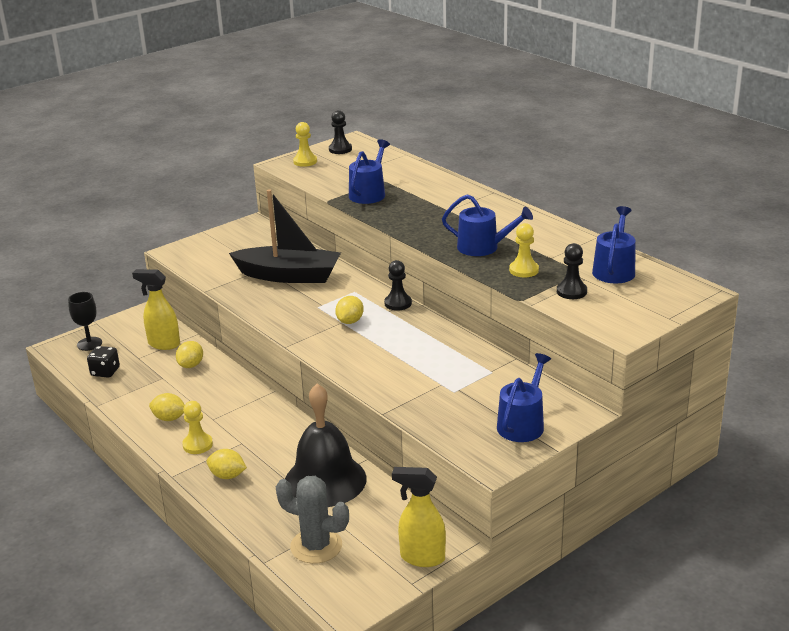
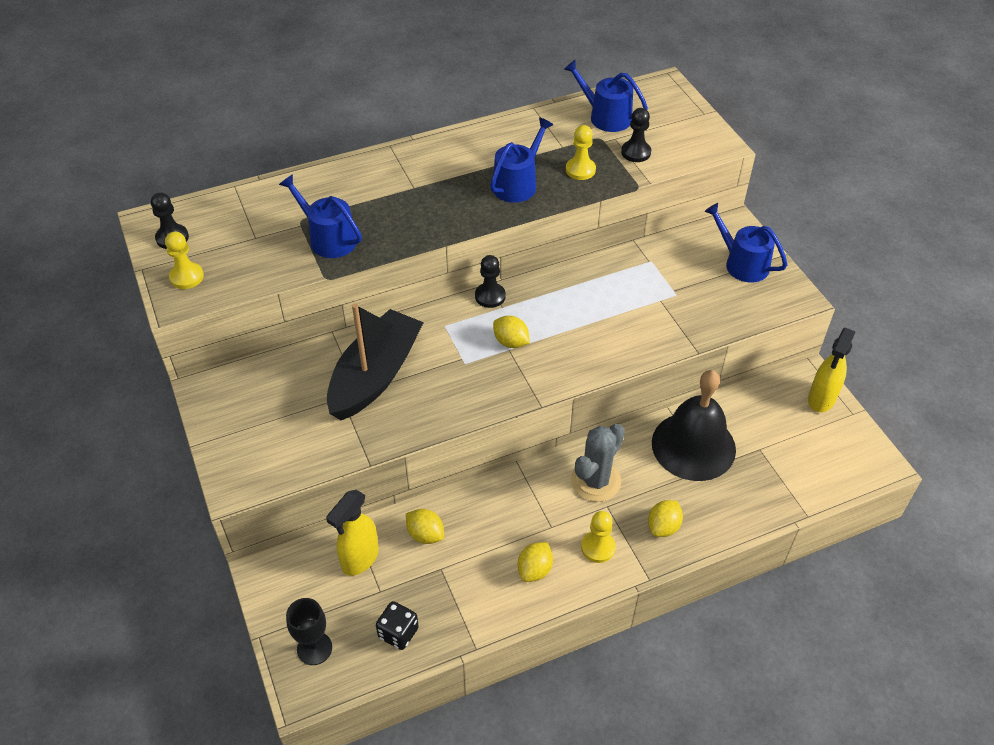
camera: 75 degrees left, 20 degrees up
(316, 546) = (792, 471): grey cactus -> grey cactus (595, 481)

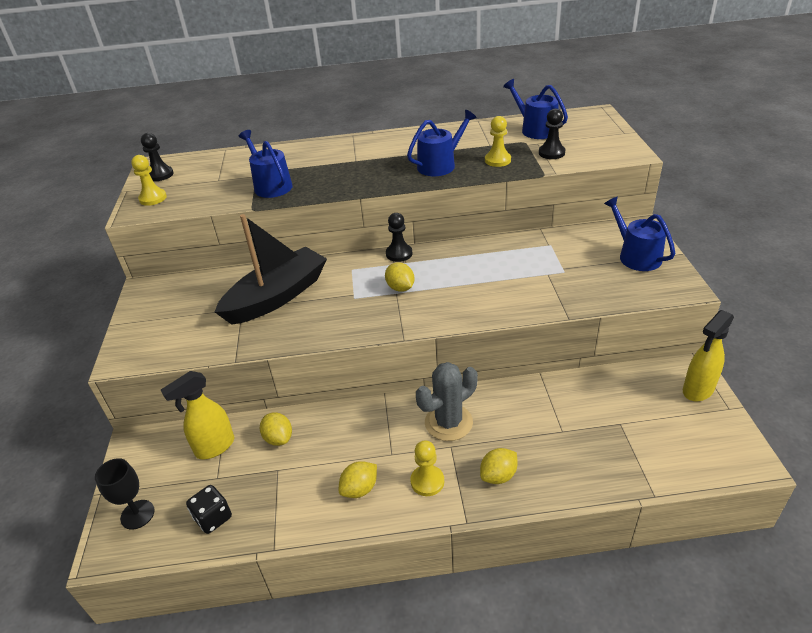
camera: 20 degrees right, 10 degrees down
(693, 446) = (553, 409): black bell -> none

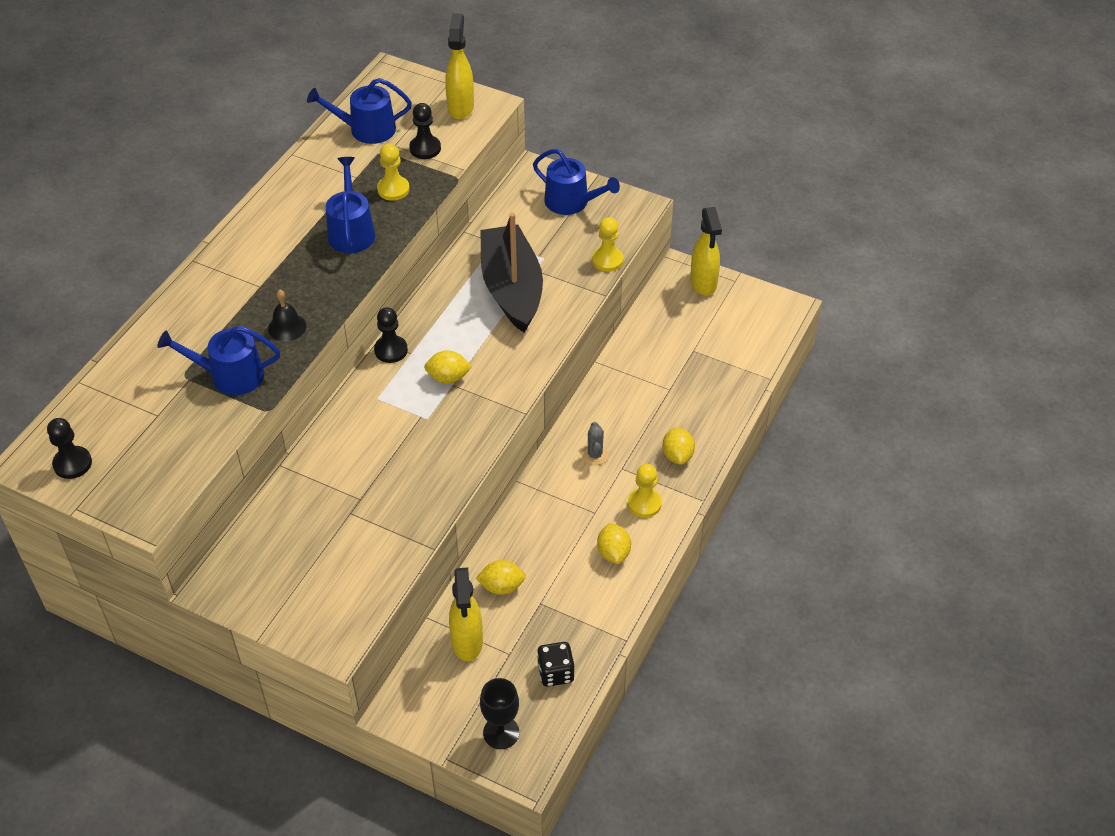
camera: 60 degrees left, 10 degrees up
(153, 198) = (131, 488): yellow pawn -> yellow pawn (607, 260)
(277, 296) = (361, 476): black boat -> black boat (512, 288)
(331, 183) = (287, 327): none -> black bell
(448, 422) = (595, 455): grey cactus -> grey cactus, size x0.52
(610, 146) = (460, 107): none -> yellow spray bottle
(636, 256) = (571, 202): blue watering can -> blue watering can turned 150 degrees counterclockwise

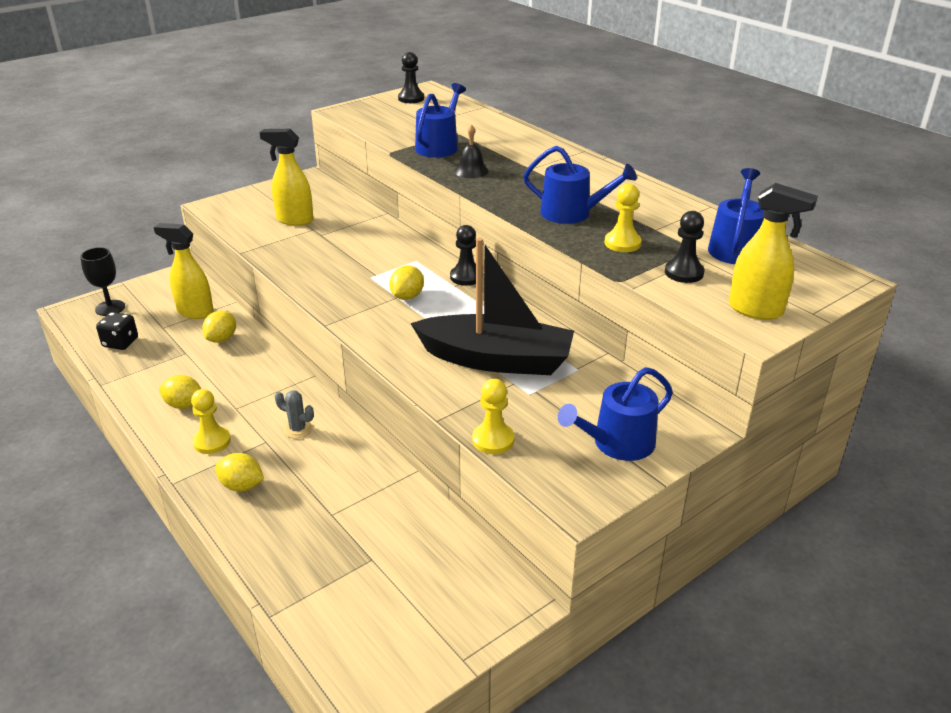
camera: 115 degrees right, 15 degrees down
(703, 283) = (478, 619): yellow spray bottle -> yellow spray bottle (294, 220)

